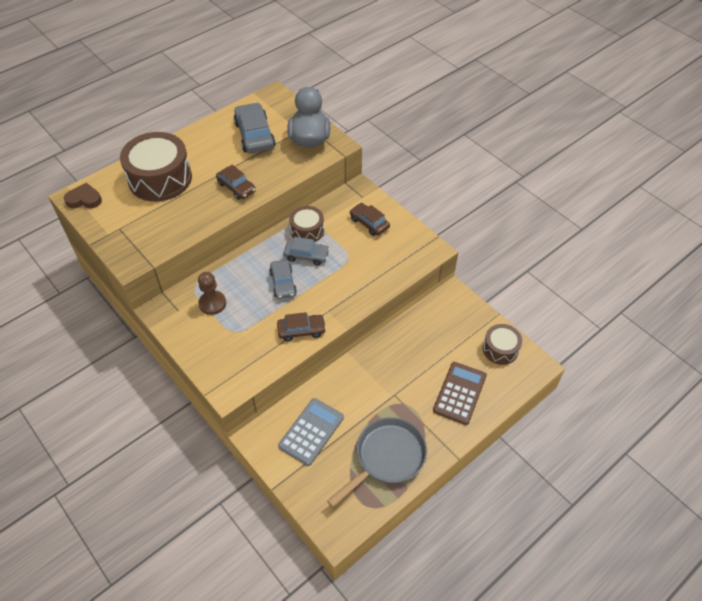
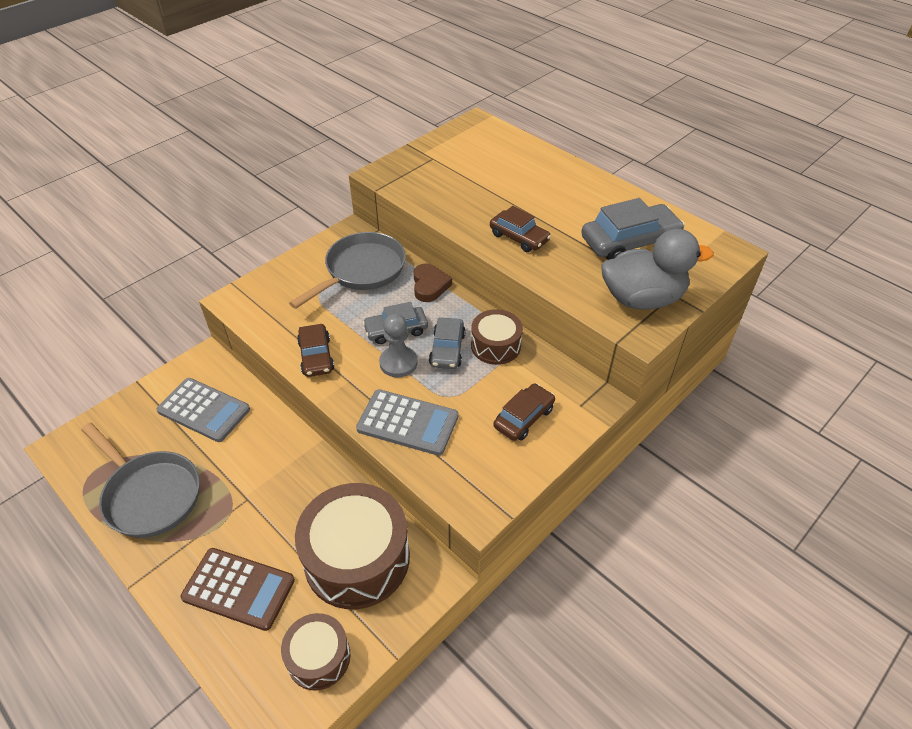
camera: 85 degrees right, 5 degrees down
(84, 199) = (474, 129): brown heart -> brown heart (429, 285)
(160, 179) = (520, 174): brown drum -> brown drum (357, 558)
(212, 303) = (361, 271): brown pawn -> grey pan
(236, 187) = (519, 237): brown car -> brown car turned 90 degrees counterclockwise
(315, 283) = (398, 363): none -> grey pawn
(368, 279) = (407, 423): none -> grey calculator

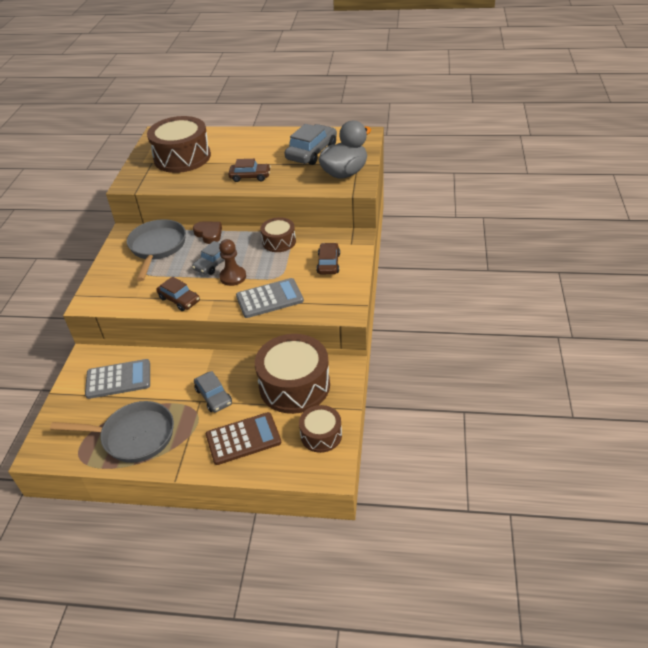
camera: 35 degrees left, 5 degrees down
(398, 363) = (233, 277): grey pawn -> brown pawn
(447, 349) = (254, 257): grey car -> grey car (214, 396)
(470, 168) = (182, 157): none -> brown drum

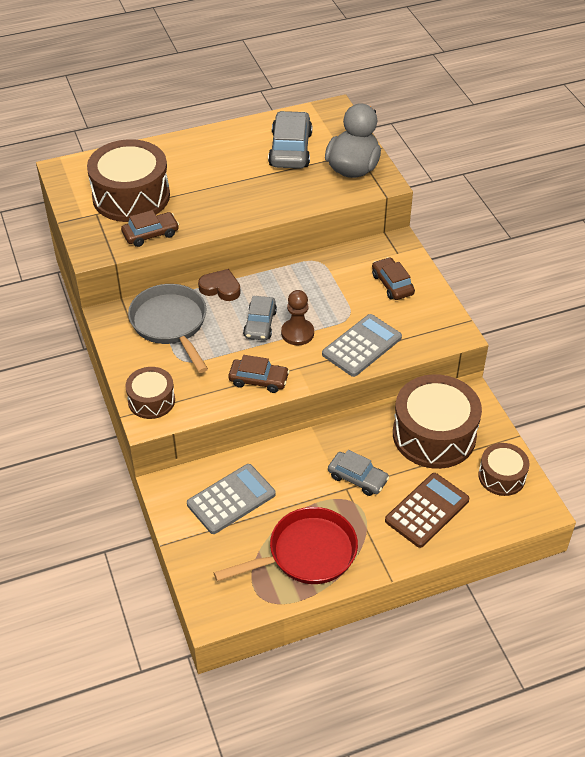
camera: 30 degrees left, 5 degrees up
(133, 436) = (306, 554): grey pan -> red pan
(250, 176) = (244, 201): brown car -> brown car (150, 234)
(279, 242) = (314, 274): brown drum -> brown drum (151, 400)

